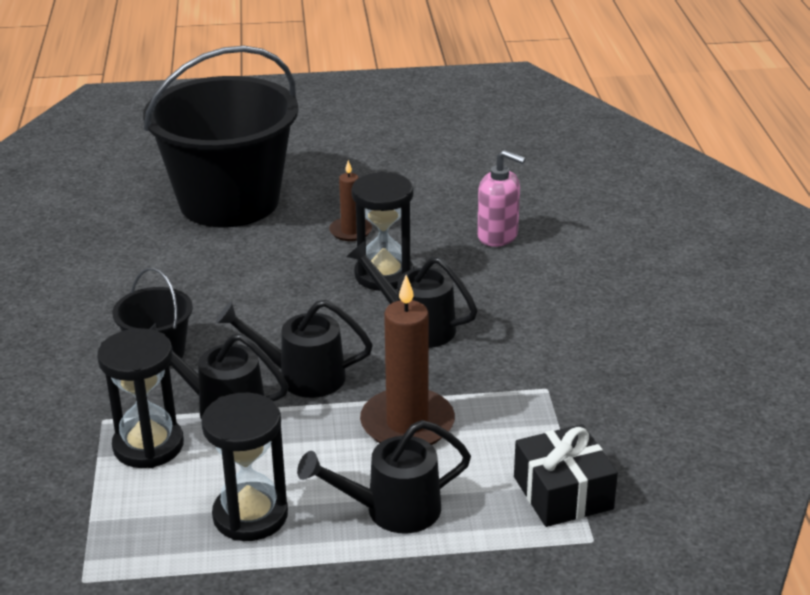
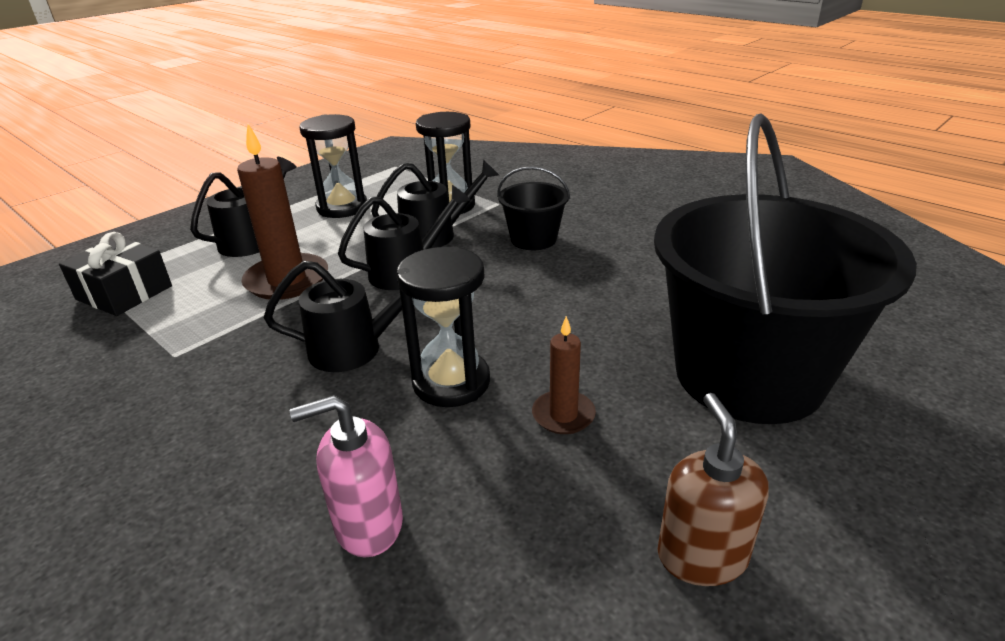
camera: 140 degrees right, 0 degrees up
(377, 169) = (701, 556): none -> brown soap dispenser

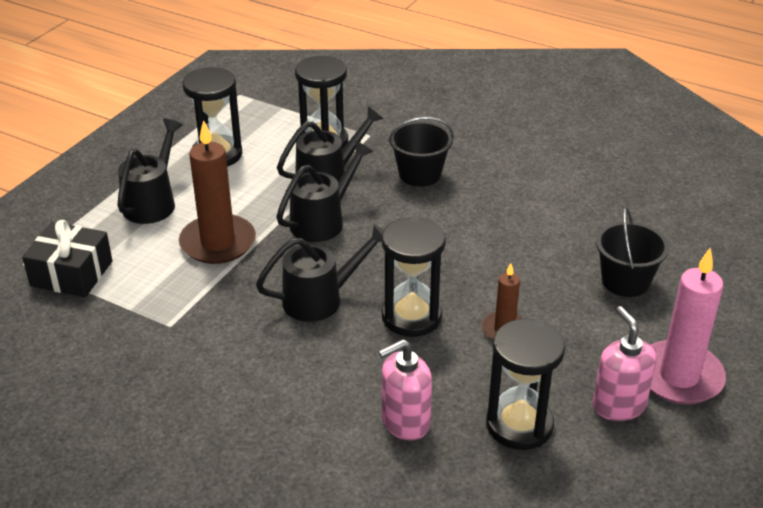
camera: 15 degrees left, 5 degrees up
(532, 561) = (519, 425): none -> black hourglass
(701, 556) = (618, 405): brown soap dispenser -> pink soap dispenser
(748, 375) = (625, 281): black bucket -> black bucket, size x0.45
(811, 524) = (679, 376): none -> pink candle

